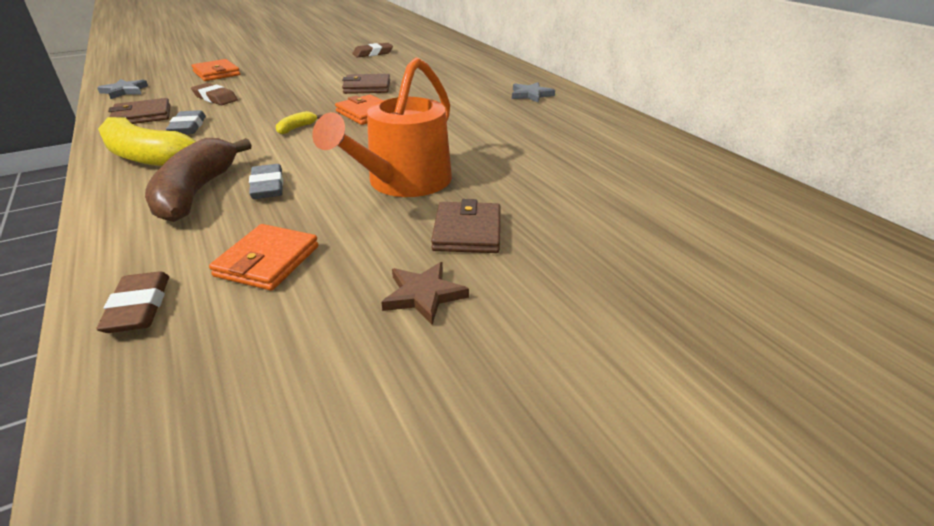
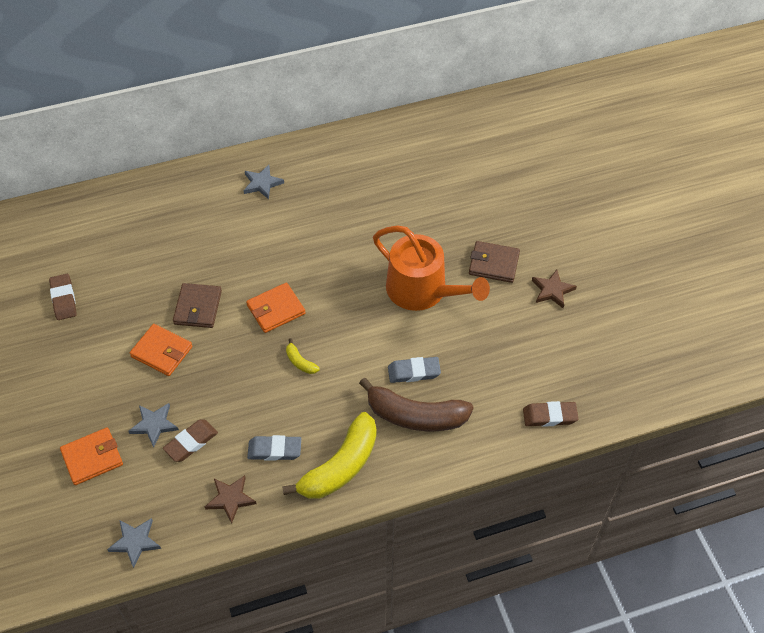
camera: 80 degrees left, 20 degrees up
(142, 116) = (230, 499): brown wallet -> brown star
(240, 86) = (154, 425): none -> grey star
(267, 261) = (512, 362): orange wallet -> orange wallet (162, 352)

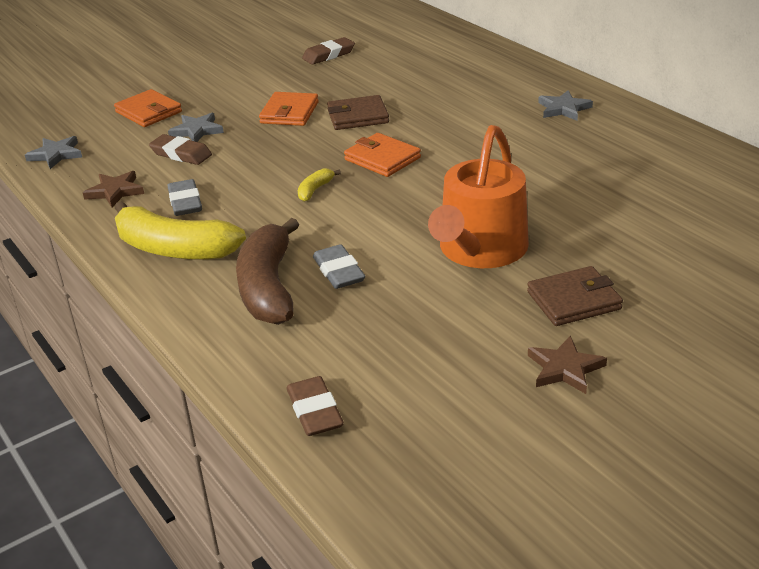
camera: 75 degrees right, 20 degrees down
(493, 264) = (573, 300): brown wallet -> brown wallet turned 75 degrees clockwise

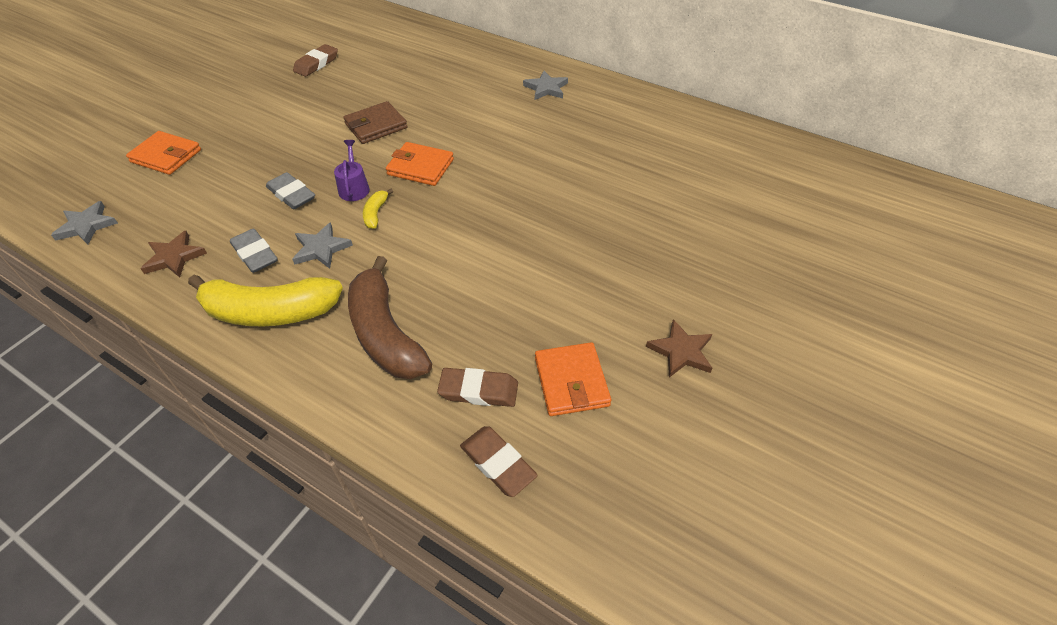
camera: 25 degrees left, 15 degrees up
(181, 154) = (224, 199): brown eraser -> brown eraser (478, 390)
(197, 131) = (227, 169): grey star -> grey star (321, 248)
(289, 113) = (310, 132): orange wallet -> orange wallet (571, 382)
(306, 165) = (354, 188): none -> purple watering can
(339, 271) = (442, 299): grey eraser -> grey eraser (291, 194)
(479, 250) = (552, 246): orange watering can -> none
(573, 300) = (652, 279): brown wallet -> none

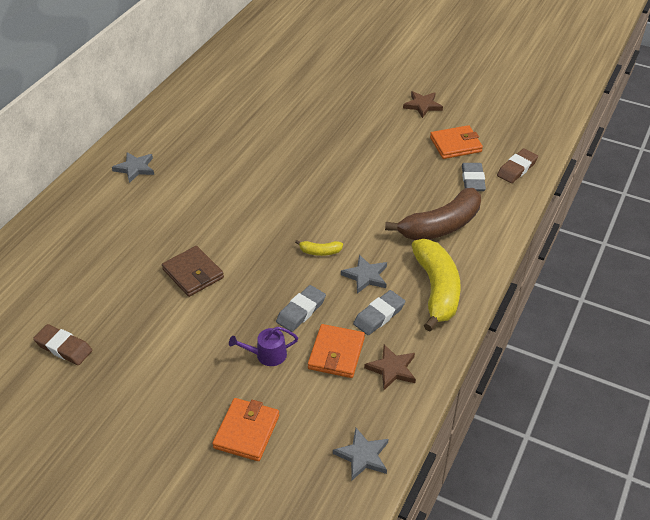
camera: 95 degrees left, 5 degrees down
(354, 188) = (288, 271): purple watering can -> purple watering can (267, 355)
(420, 167) = (257, 234): orange wallet -> orange wallet (336, 353)
(478, 390) = (473, 180): brown eraser -> grey eraser

